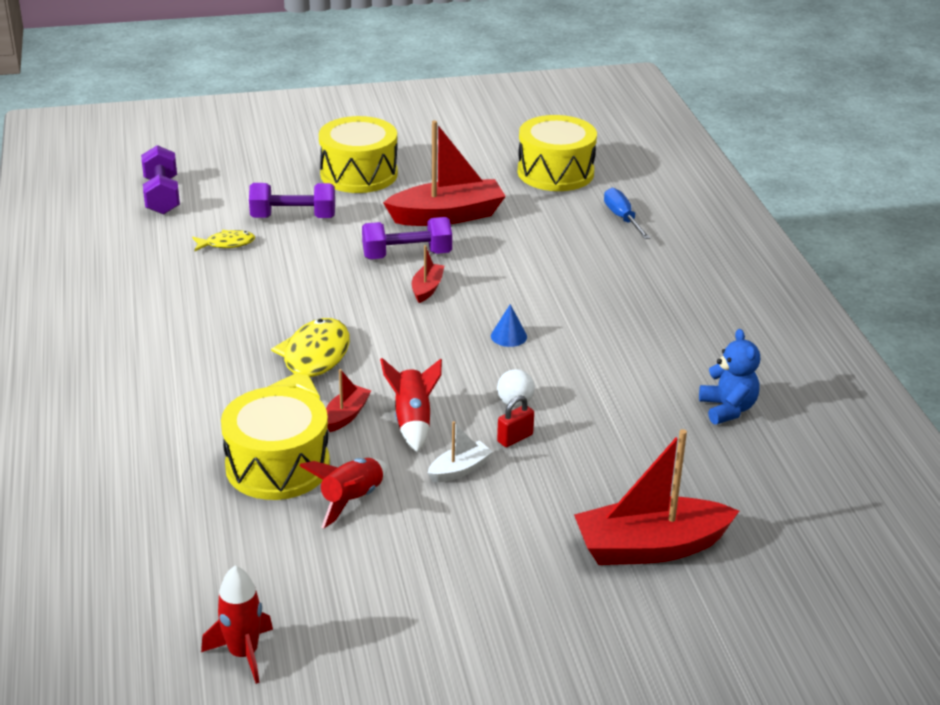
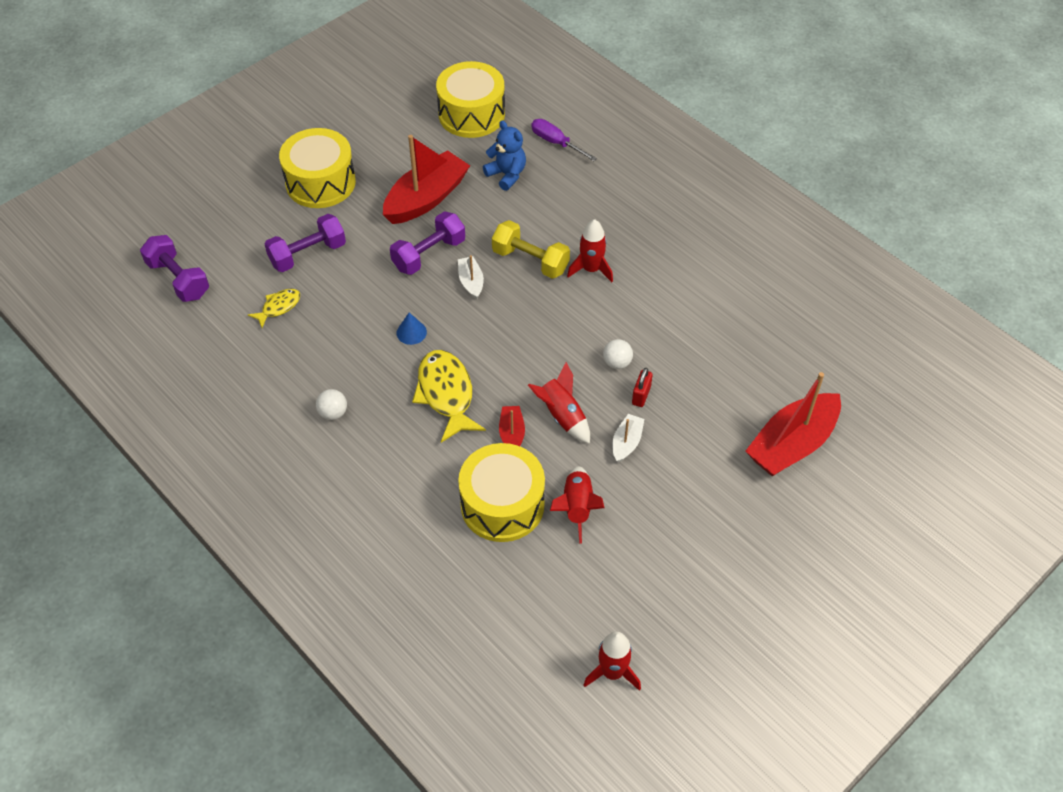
camera: 30 degrees left, 20 degrees up
(192, 334) = (333, 413): none -> white ball
(427, 288) = (471, 282): red boat -> white boat
(504, 294) = (530, 261): none -> yellow dumbbell
(508, 336) = (565, 301): blue cone -> blue cone (411, 332)
(562, 322) = (591, 269): none -> red rocket
(622, 218) = (556, 142): blue screwdriver -> purple screwdriver
(727, 409) = (756, 299): blue teddy bear -> blue teddy bear (507, 174)

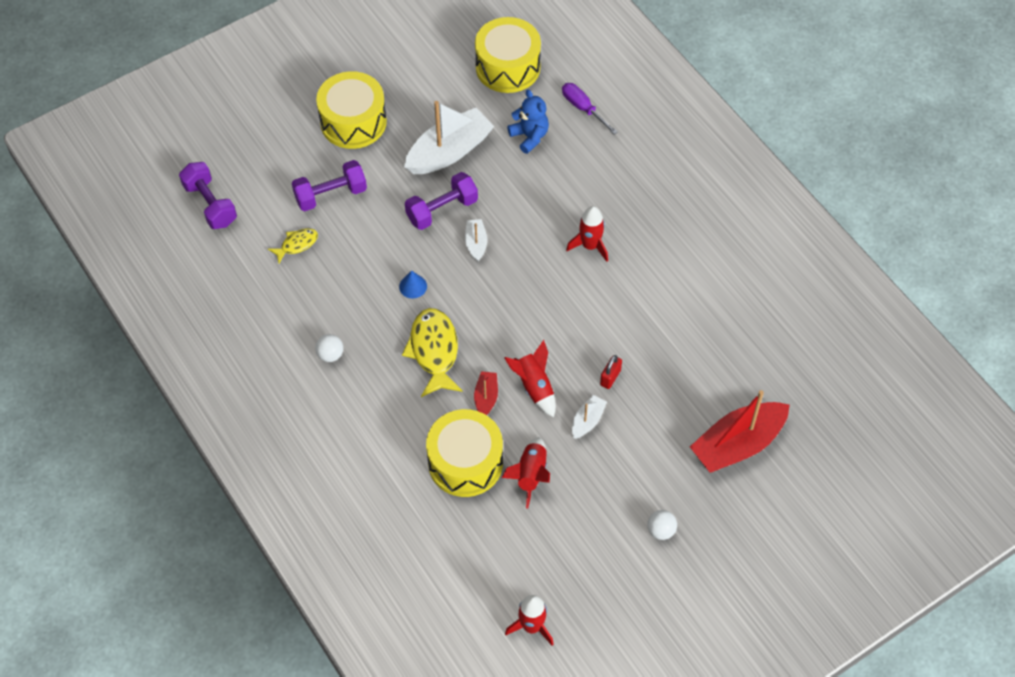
camera: 10 degrees right, 5 degrees up
(426, 198) = (449, 152): red boat -> white boat
(530, 261) = (535, 229): yellow dumbbell -> none
(617, 363) = (594, 343): white ball -> white ball (661, 530)

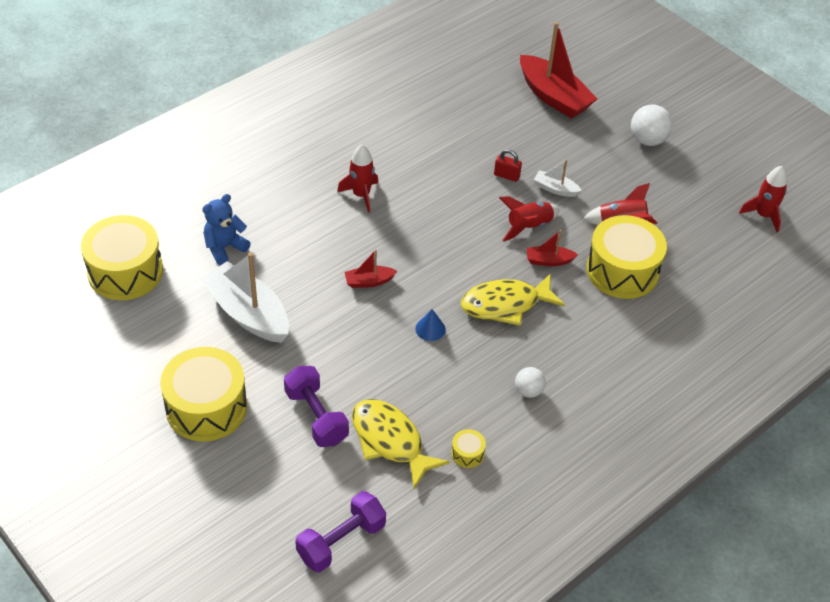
camera: 100 degrees left, 10 degrees down
(273, 299) = (467, 453): none -> yellow drum
(297, 244) = (390, 441): yellow fish -> yellow fish, size x1.85
(442, 210) = (328, 313): purple dumbbell -> none
(476, 243) = (369, 281): white boat -> red boat
(583, 108) = (185, 207): purple screwdriver -> none
(661, 530) = (647, 140): white ball -> white ball, size x1.60

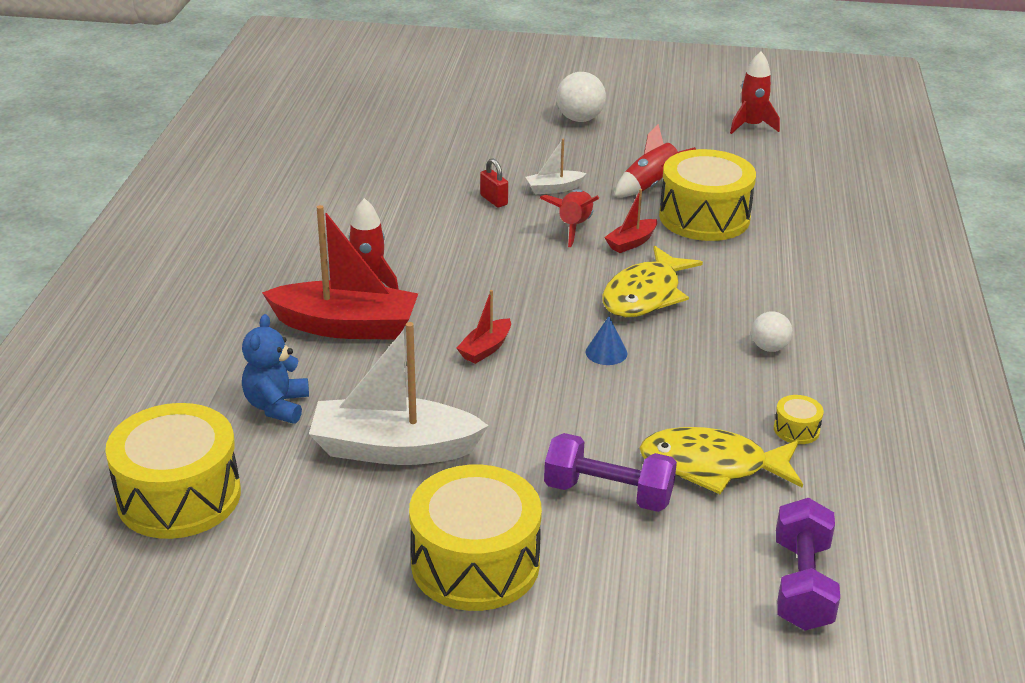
camera: 40 degrees left, 15 degrees down
(506, 176) = (494, 200): red padlock -> red padlock turned 75 degrees clockwise
(553, 97) = (448, 125): red boat -> red boat (346, 326)

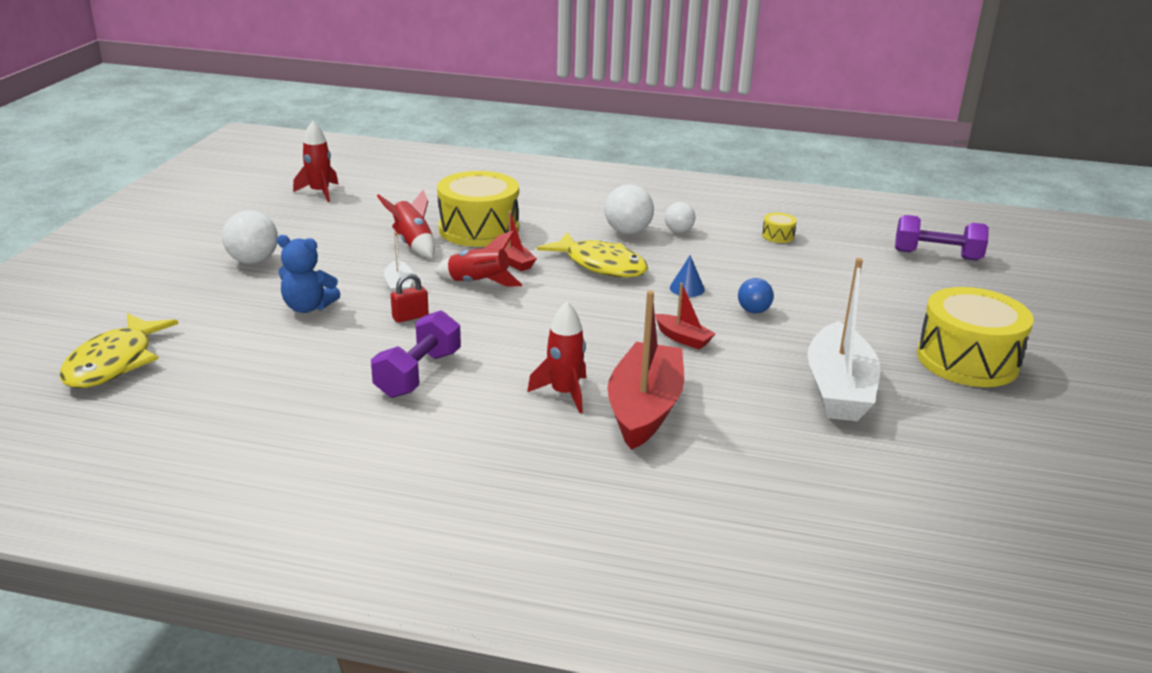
camera: 85 degrees left, 5 degrees down
(179, 496) = (943, 507): yellow drum -> none
(277, 406) = (787, 450): blue teddy bear -> blue teddy bear (308, 307)
(563, 398) = (753, 311): none -> blue ball
(608, 493) = (868, 305): purple dumbbell -> purple dumbbell (418, 374)
(712, 466) = (826, 267): yellow fish -> yellow fish (114, 362)
(747, 311) = (627, 232): none -> white ball

